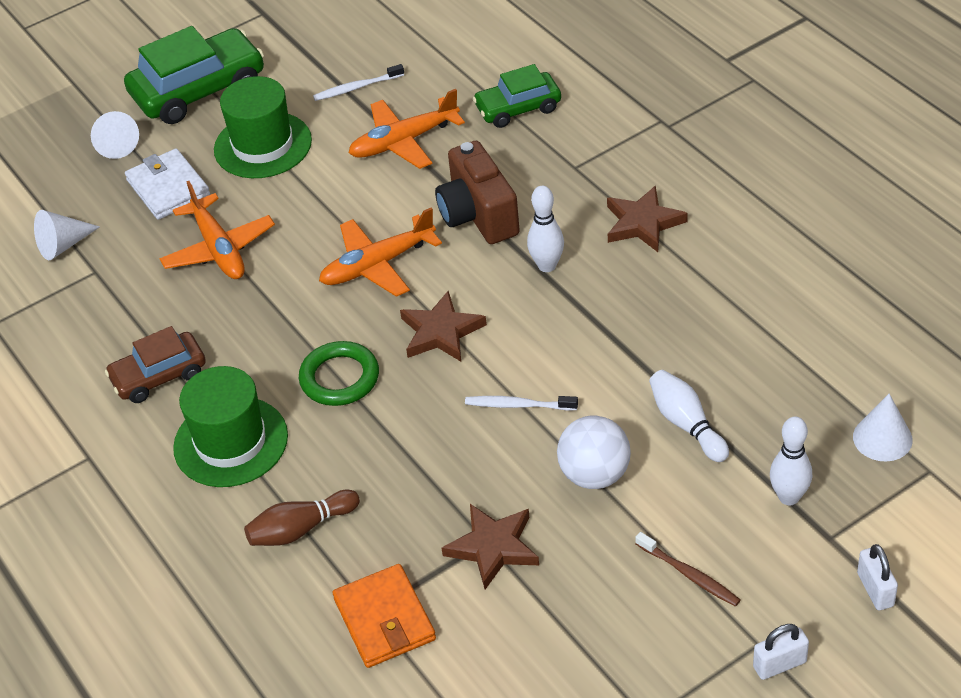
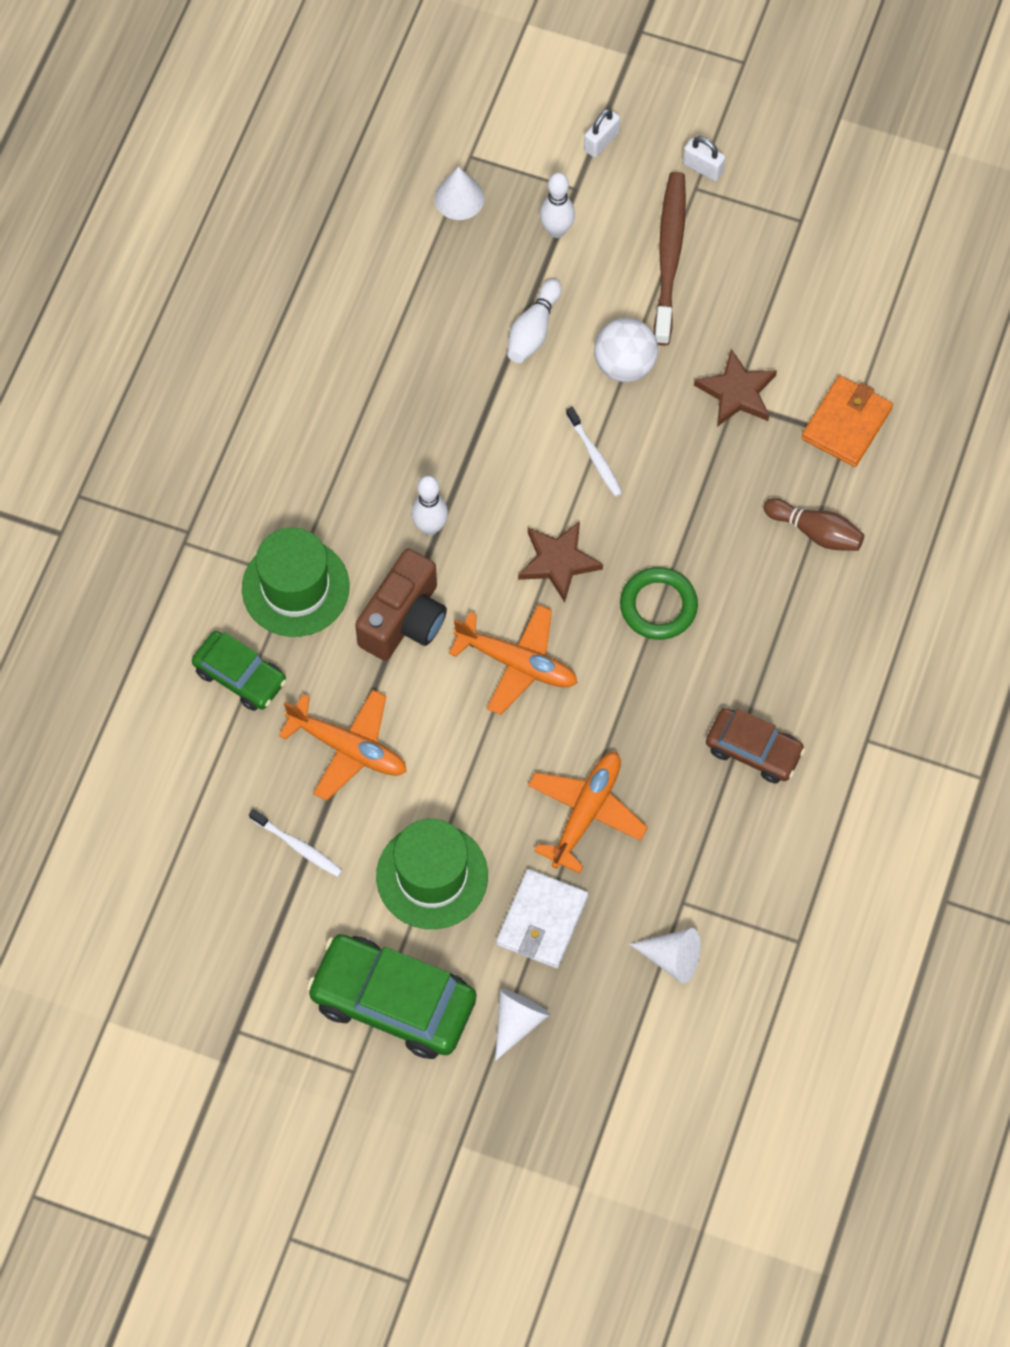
camera: 130 degrees left, 20 degrees up
(231, 442) = (776, 642): green hat -> green hat (295, 587)
(643, 223) = (331, 482): brown star -> none
(689, 574) = (669, 257): brown toothbrush -> brown toothbrush, size x1.92

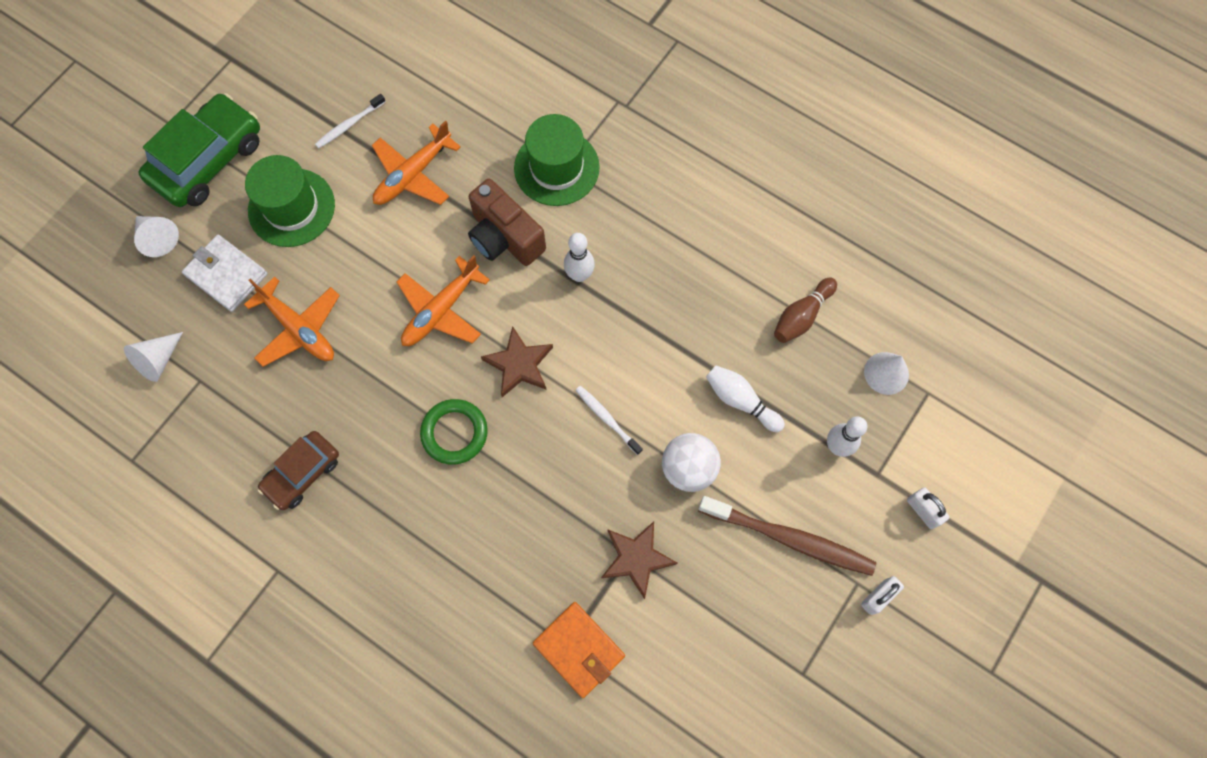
camera: 105 degrees right, 5 degrees up
(240, 676) = (496, 116): green car -> none
(594, 456) = (607, 419): white toothbrush -> white toothbrush turned 60 degrees clockwise
(815, 532) = (481, 587): brown bowling pin -> brown bowling pin (801, 316)

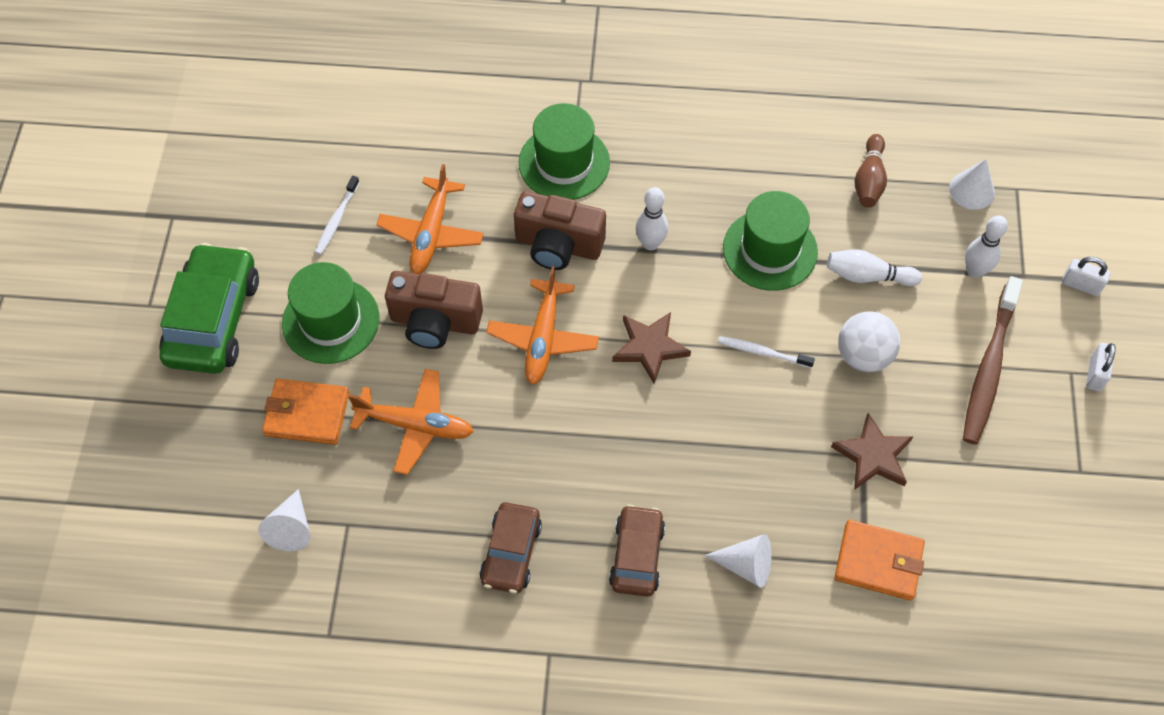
camera: 30 degrees left, 10 degrees down
(158, 238) = (210, 416): white cone -> white cone (746, 565)
(226, 274) = (307, 414): white wallet -> orange wallet
(368, 251) = (435, 322): none -> brown camera
(394, 531) = (636, 555): none -> brown car
(454, 433) = (632, 438): green ring -> none
(674, 333) = (770, 250): none -> green hat
(789, 538) = (989, 367): brown toothbrush -> brown toothbrush turned 120 degrees clockwise

